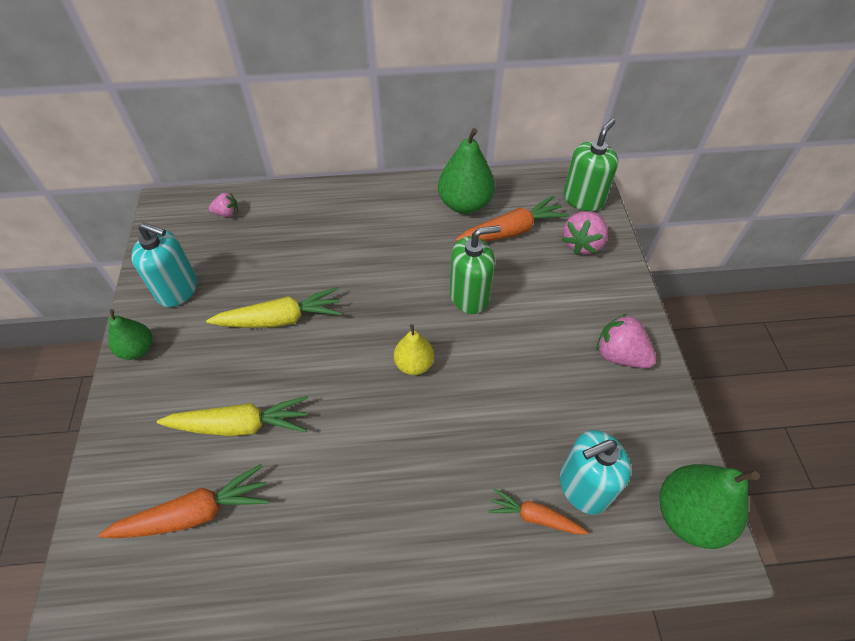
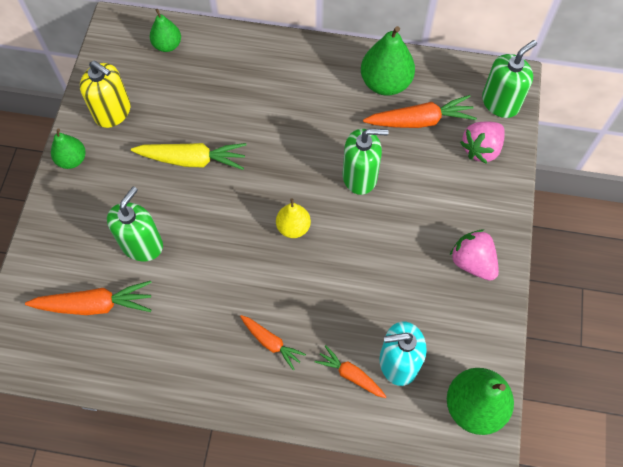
camera: 15 degrees right, 10 degrees up
(178, 289) = (113, 112): turquoise soap dispenser -> yellow soap dispenser
(227, 213) = (167, 45): pink strawberry -> green pear
(241, 425) = (142, 244): yellow carrot -> green soap dispenser
(428, 503) = (271, 343): none -> orange carrot

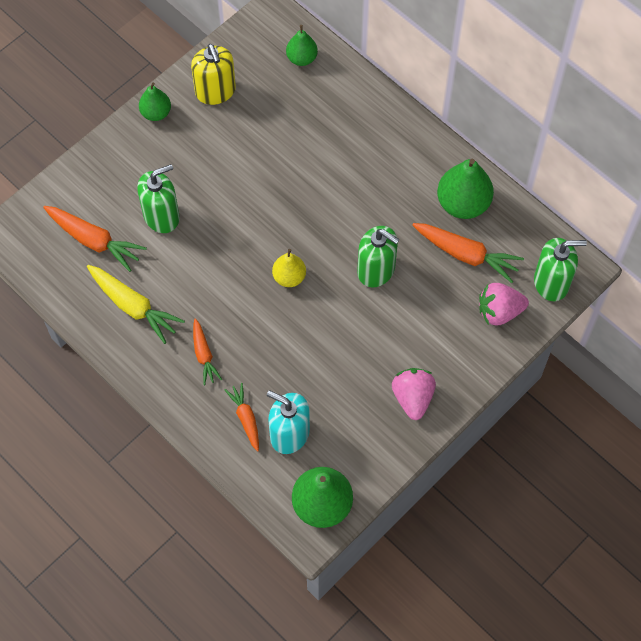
camera: 35 degrees right, 0 degrees up
(193, 160) = (250, 171): yellow carrot -> yellow carrot (134, 306)

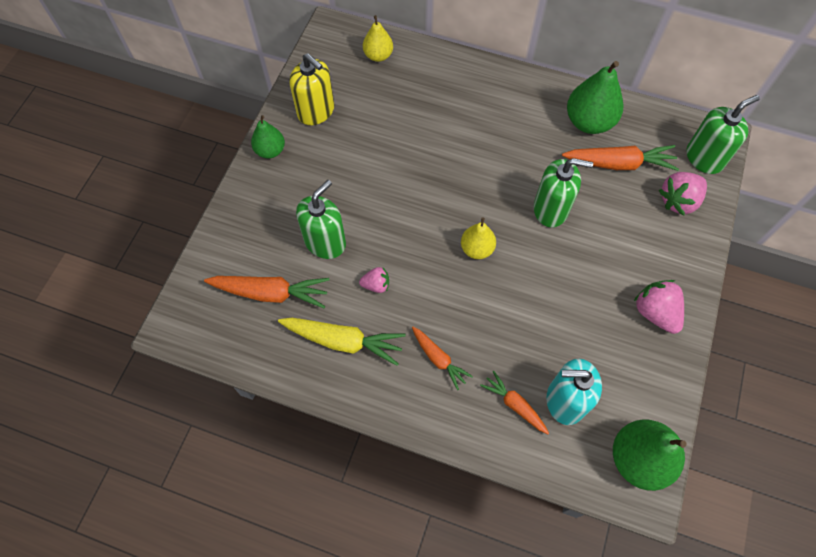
camera: 25 degrees left, 0 degrees up
(185, 271) = (376, 285): none -> pink strawberry
(302, 58) = (378, 55): green pear -> yellow pear

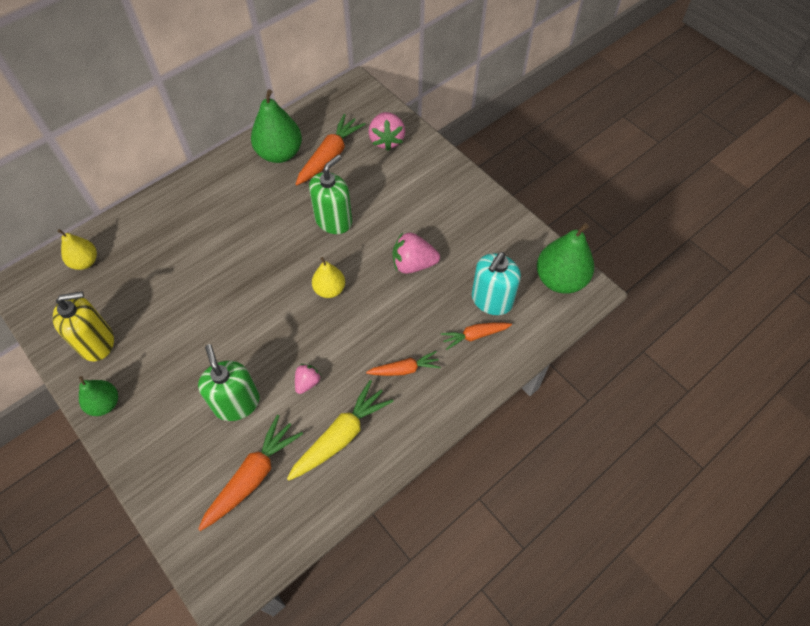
camera: 60 degrees left, 5 degrees down
(655, 312) = (461, 205): pink strawberry -> pink strawberry (413, 264)
(704, 158) = (365, 105): green soap dispenser -> none

